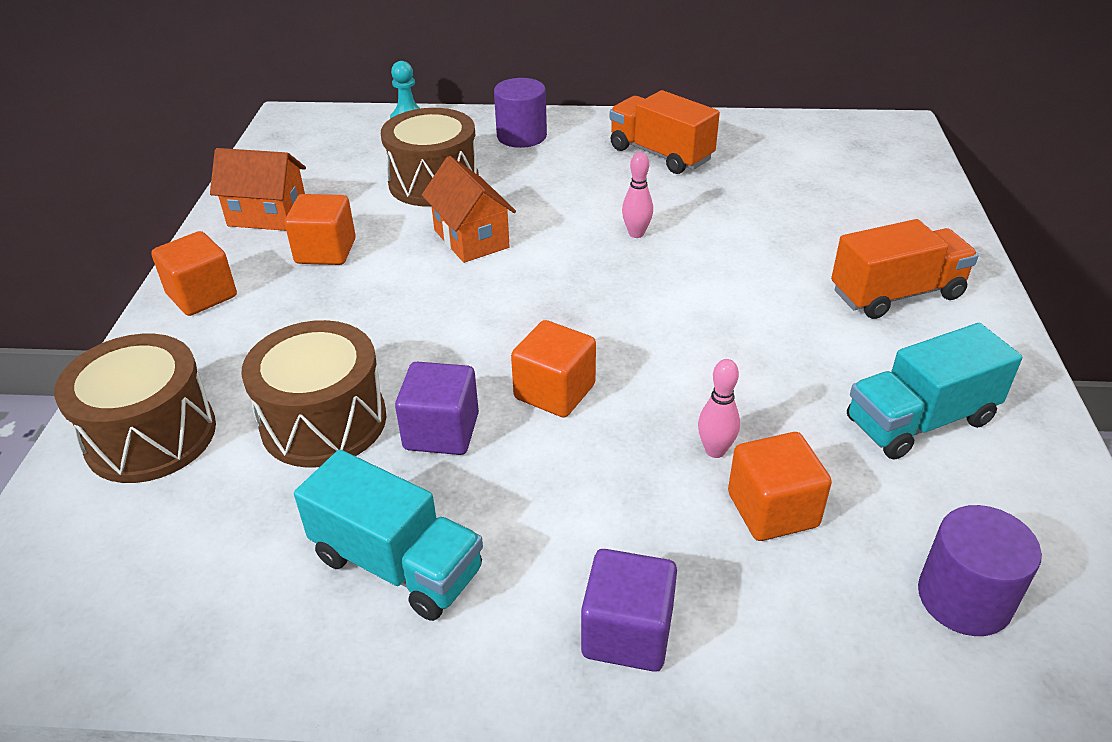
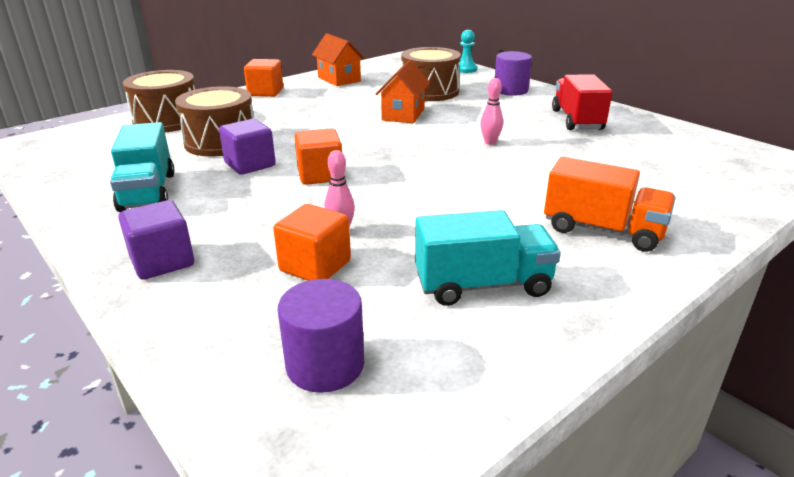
camera: 45 degrees right, 10 degrees down
(325, 251) = (335, 96): orange cube -> none
(660, 154) = (577, 120): orange truck -> red truck
(920, 421) = (482, 285): turquoise truck -> turquoise truck turned 150 degrees clockwise

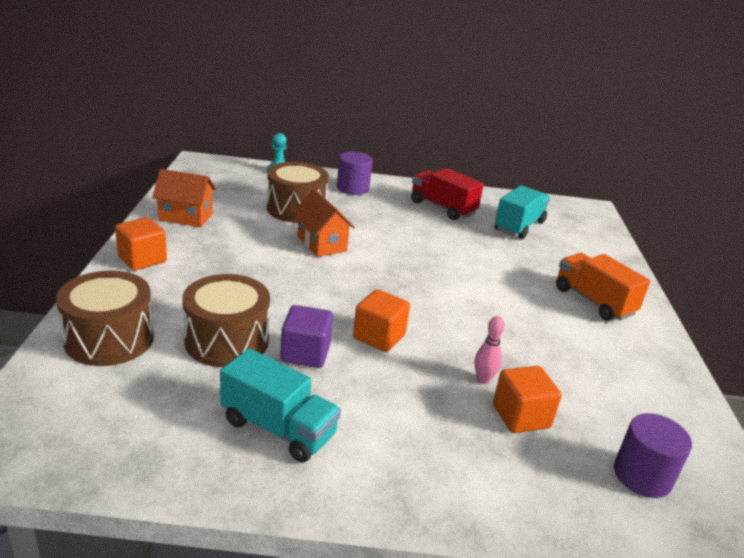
camera: 50 degrees left, 0 degrees up
(162, 261) = (430, 479): purple cube -> none
(482, 285) = (611, 373): turquoise truck -> turquoise truck (519, 226)
(490, 142) = (428, 251): pink bowling pin -> none
(602, 230) = (593, 301): orange truck -> orange truck turned 105 degrees counterclockwise

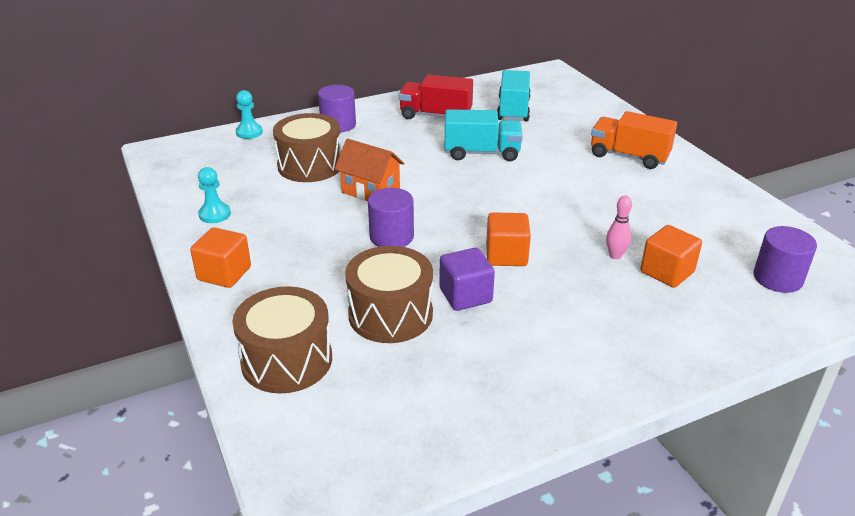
camera: 25 degrees left, 5 degrees up
(186, 217) = (214, 214): orange house -> turquoise pawn
(278, 428) = (512, 365): turquoise truck -> turquoise truck (482, 153)
(298, 283) = (391, 237): none -> purple cylinder

